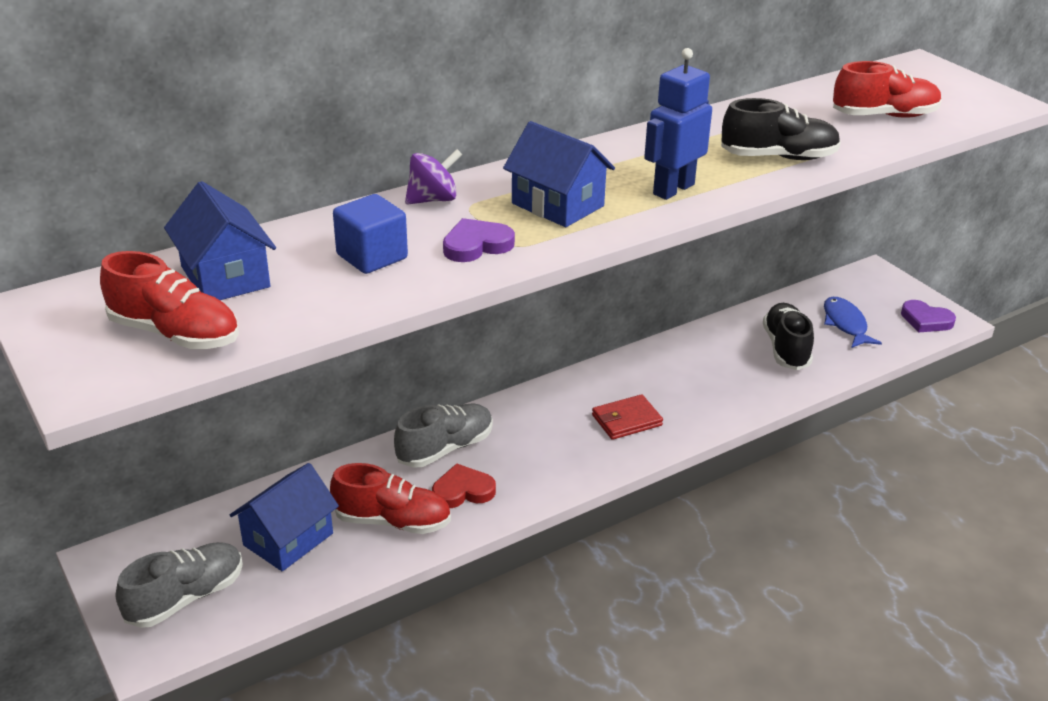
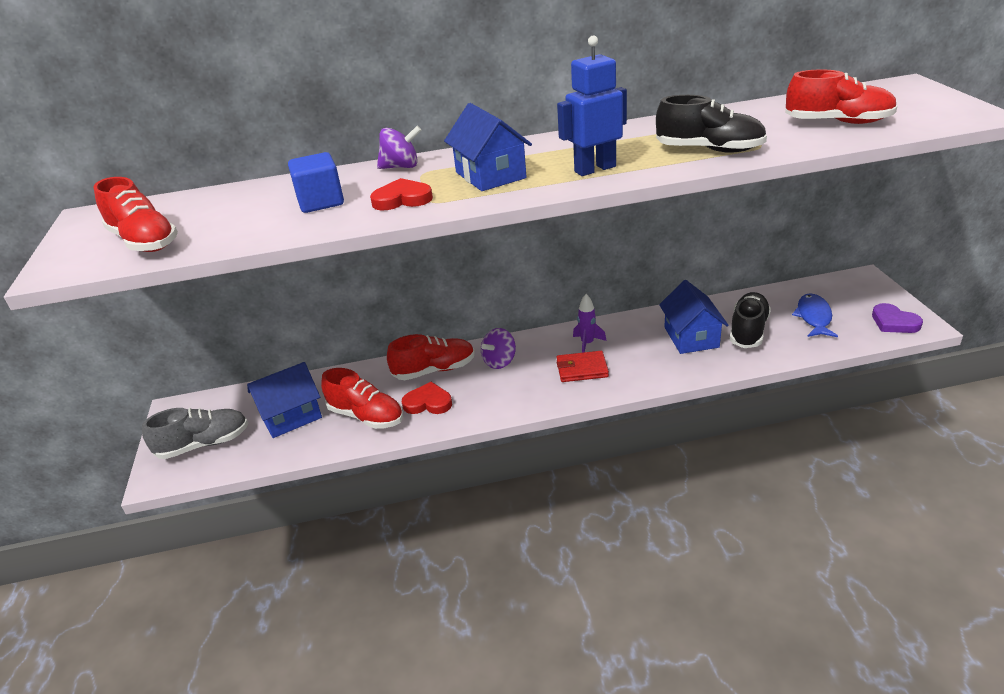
camera: 25 degrees right, 0 degrees up
(225, 277) = (213, 208): blue house -> blue house (691, 337)
(445, 448) = (434, 370): grey shoe -> red shoe
(476, 245) = (402, 199): purple heart -> red heart
(522, 425) = (499, 361): none -> purple spinning top
(615, 388) = (587, 344): none -> purple rocket

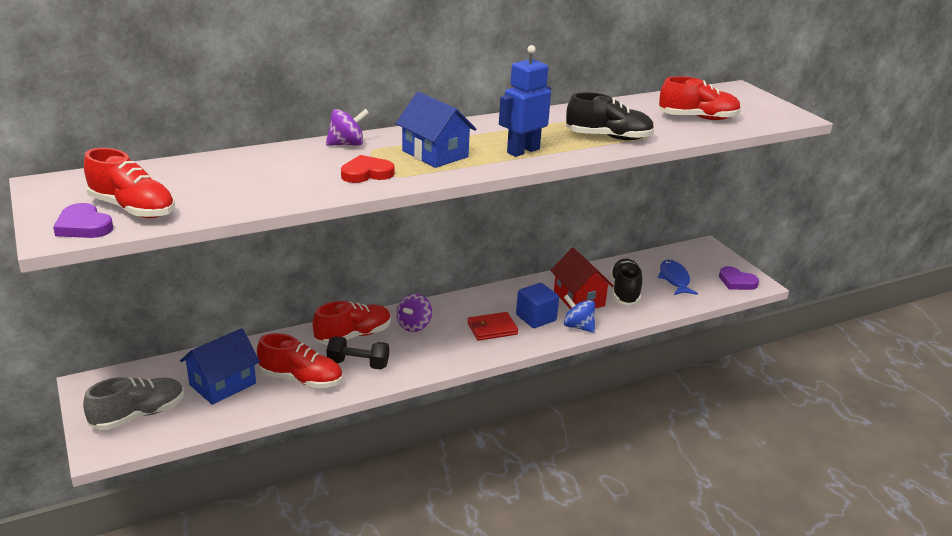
camera: 20 degrees left, 5 degrees down
(86, 260) = (84, 226): none -> purple heart
(320, 202) = (289, 174): blue cube -> blue cube (536, 318)
(428, 402) = (358, 364): red heart -> black dumbbell
(587, 344) = (490, 307): purple rocket -> none
(680, 371) = (578, 326): none -> blue spinning top
(691, 337) = (579, 298): blue house -> red house

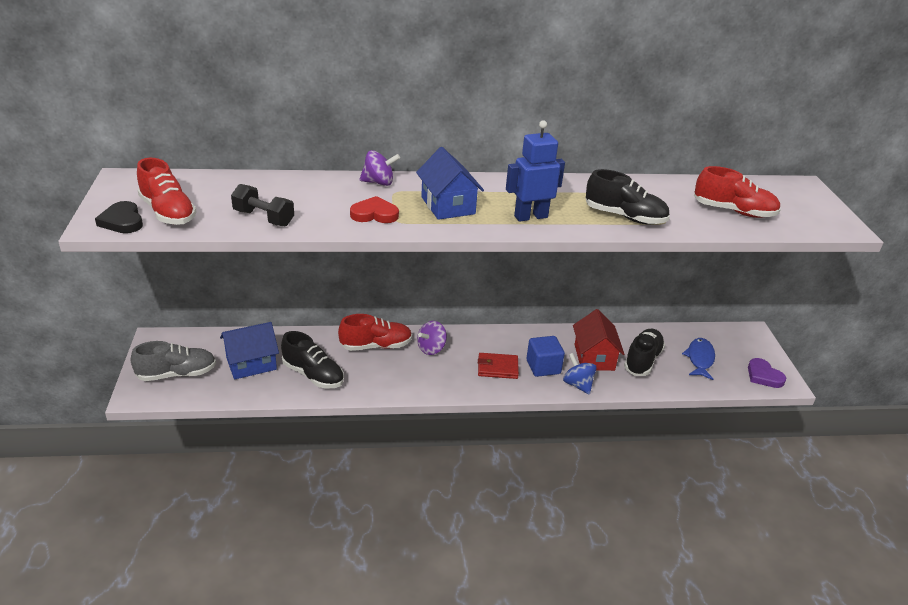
camera: 20 degrees right, 5 degrees up
(84, 226) = (122, 221): purple heart -> black heart
(301, 379) = (313, 375): red shoe -> black shoe
(358, 364) = (365, 373): black dumbbell -> black dumbbell (263, 218)

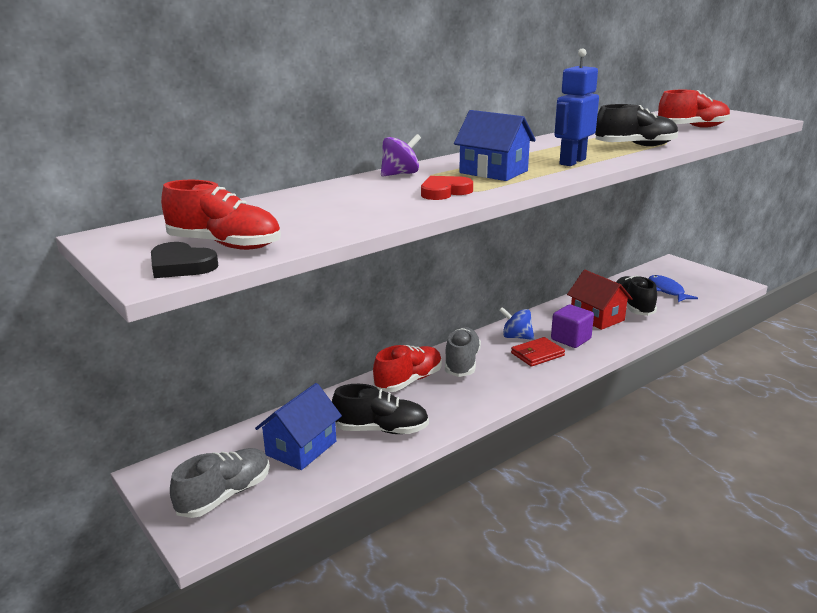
camera: 30 degrees left, 10 degrees down
(263, 218) = (343, 221): black dumbbell -> none
(431, 348) = (462, 363): purple spinning top -> grey shoe
(543, 367) = (571, 339): blue cube -> purple cube
(577, 385) = (614, 340): blue spinning top -> blue spinning top (516, 337)
(763, 376) = (720, 285): purple heart -> none

